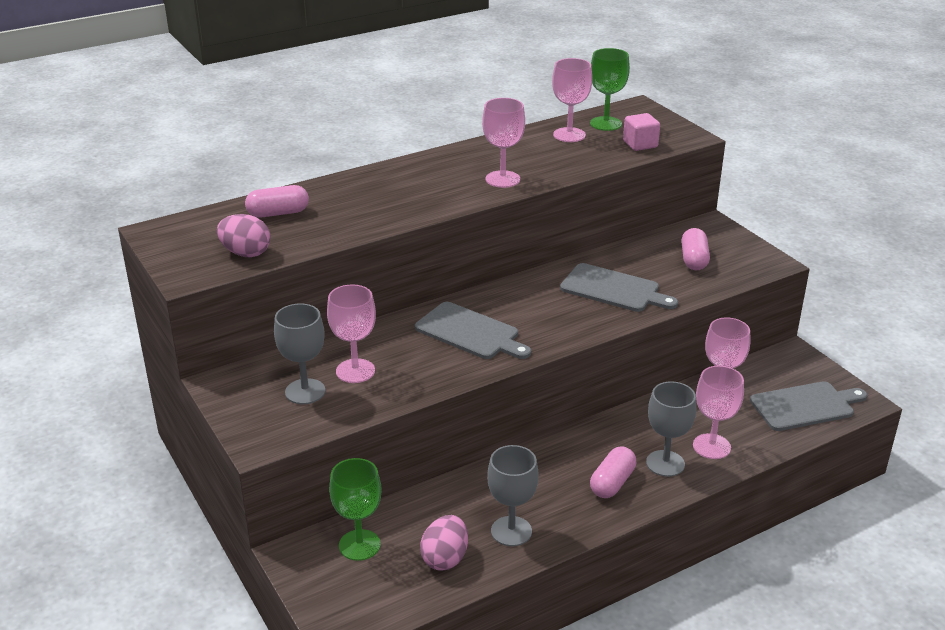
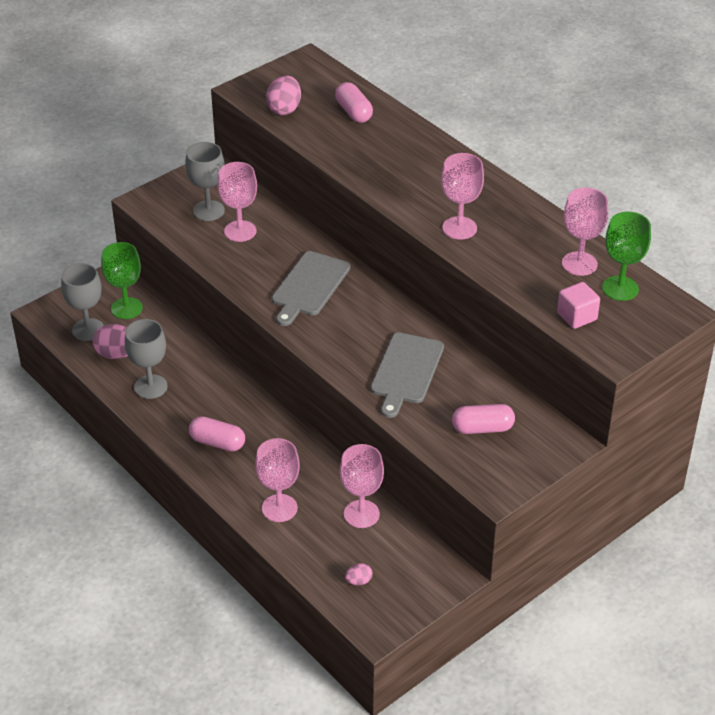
camera: 80 degrees right, 10 degrees up
(665, 463) = (249, 476): grey goblet -> grey goblet (88, 329)
(805, 406) = (358, 581): grey cutting board -> pink egg

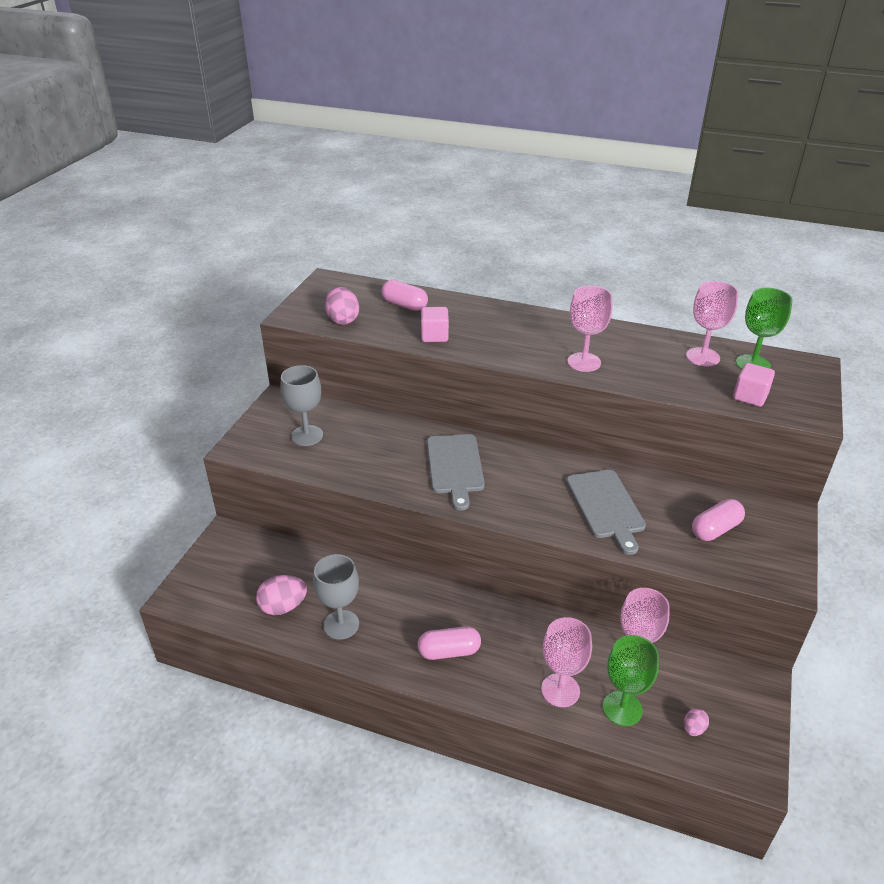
camera: 30 degrees left, 5 degrees down
(88, 329) = (236, 594): grey goblet -> none
(126, 308) = (260, 558): green goblet -> green goblet (622, 708)
(240, 231) = (351, 443): pink goblet -> none
(350, 154) = (434, 336): none -> pink cube

